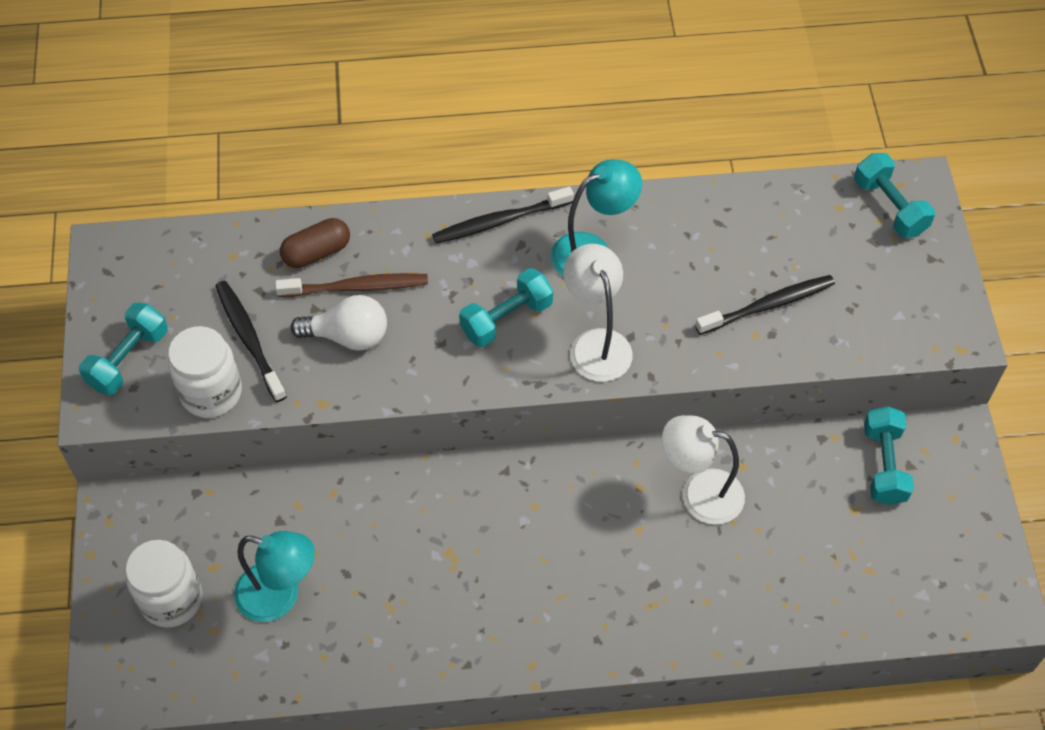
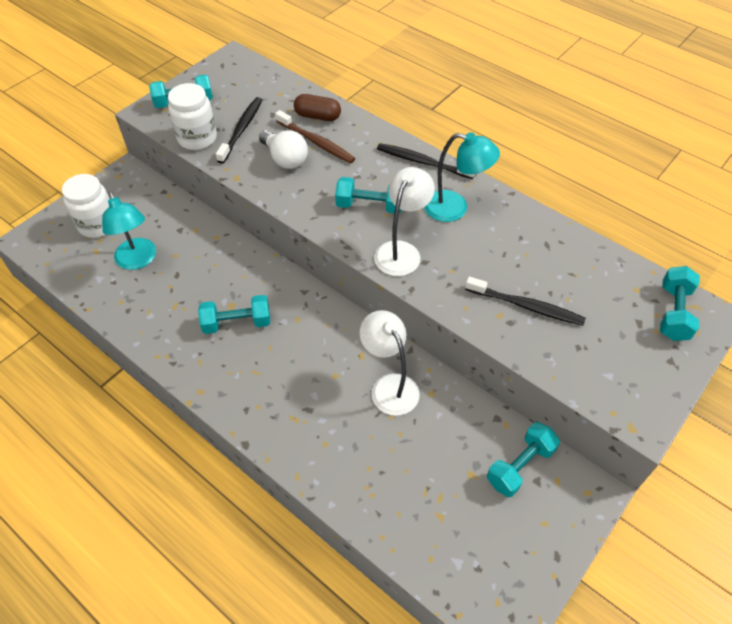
camera: 45 degrees right, 5 degrees down
(479, 565) = (237, 323): none -> turquoise dumbbell

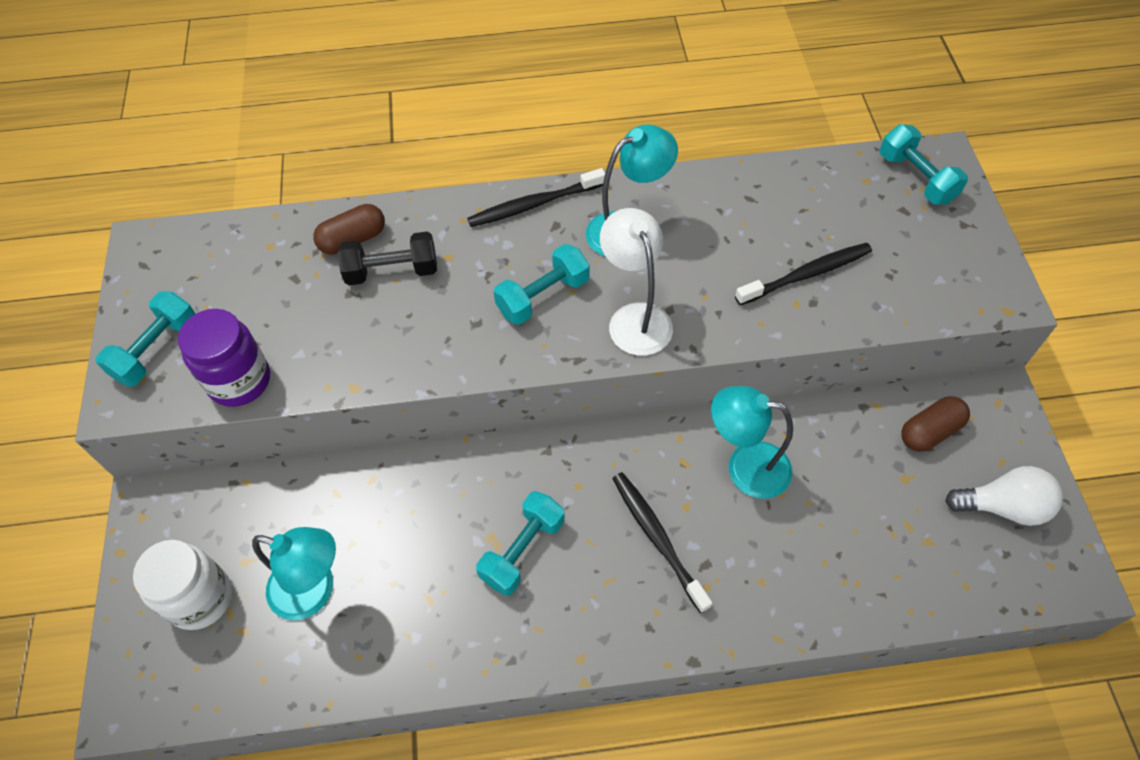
camera: 45 degrees left, 5 degrees up
(197, 138) = (239, 381): white jar -> purple jar
(241, 129) = (281, 326): black toothbrush -> black toothbrush (657, 538)
(285, 159) = (382, 319): white light bulb -> white light bulb (1002, 506)
(316, 142) = (392, 271): brown toothbrush -> black dumbbell
(389, 386) = (745, 467): white lamp -> turquoise lamp
(520, 466) = (929, 431): turquoise dumbbell -> brown capsule

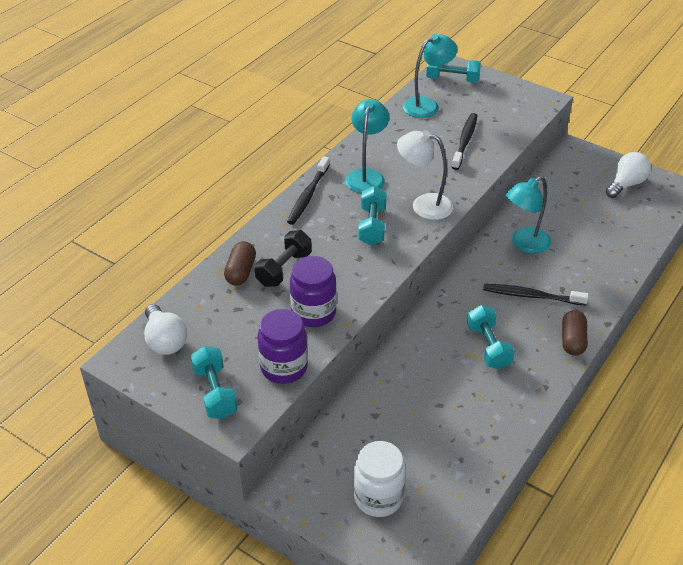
camera: 50 degrees left, 15 degrees down
(198, 256) = (165, 340): none -> white light bulb
(314, 591) = (426, 443): turquoise lamp -> turquoise lamp (427, 105)
(346, 346) = (313, 313): none -> purple jar
(929, 431) = (568, 179): brown capsule -> brown capsule (572, 340)

